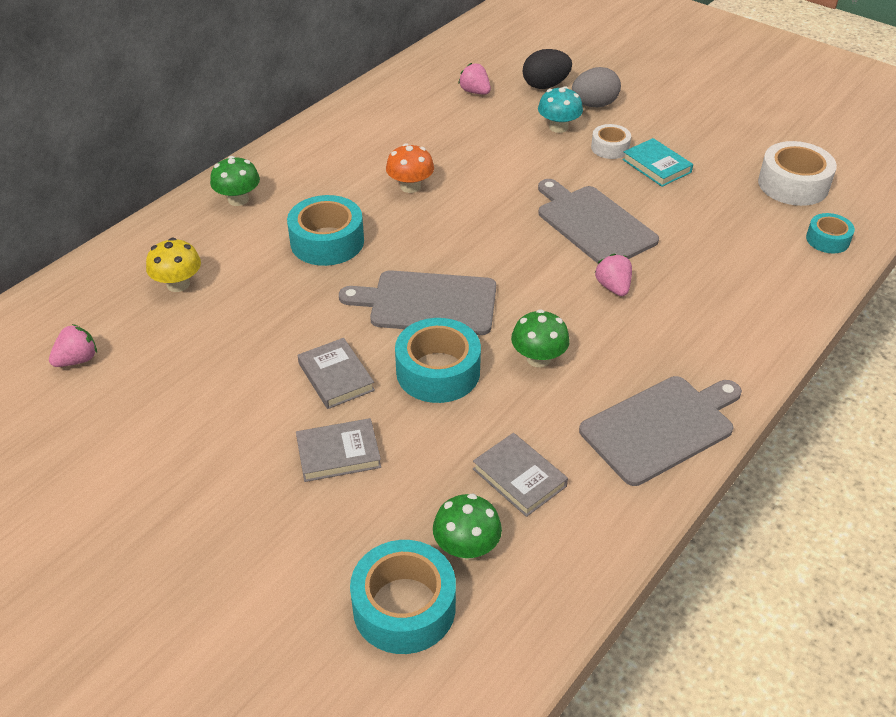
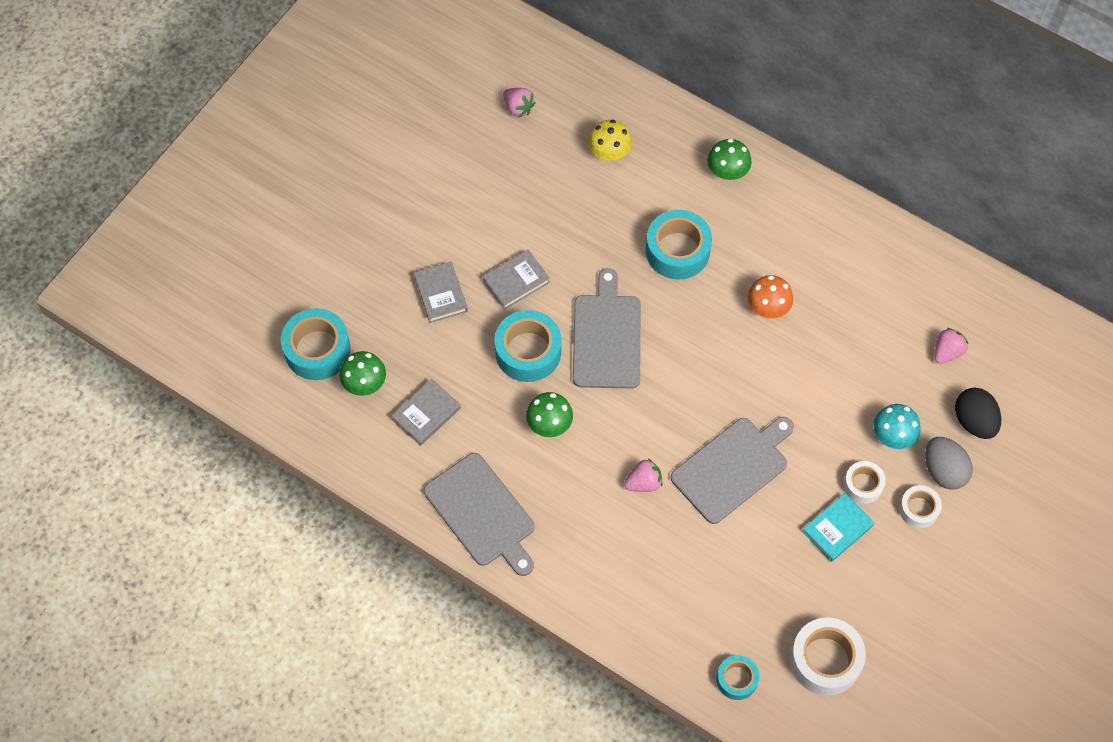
camera: 85 degrees right, 20 degrees up
(633, 121) = (918, 509): none -> white tape

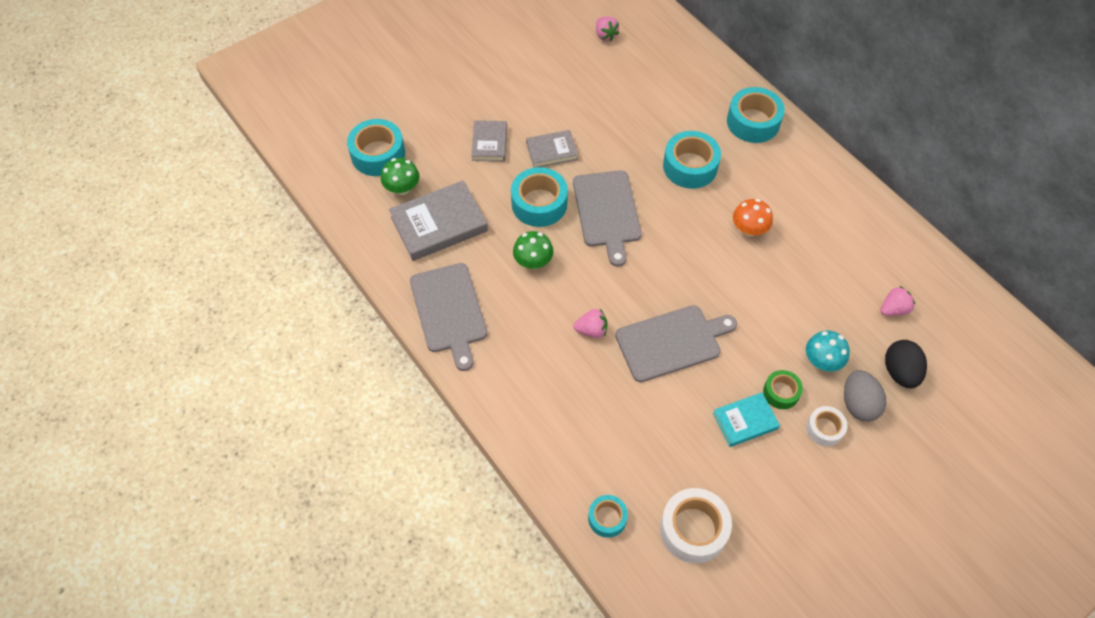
camera: 20 degrees right, 5 degrees down
(426, 414) = (439, 224): grey book -> grey book, size x1.70
(607, 337) = (607, 212): grey cutting board -> grey cutting board turned 150 degrees clockwise
(609, 152) = (663, 83): yellow mushroom -> none
(727, 171) = (753, 122): green mushroom -> turquoise tape
(863, 485) = (781, 392): white tape -> green tape

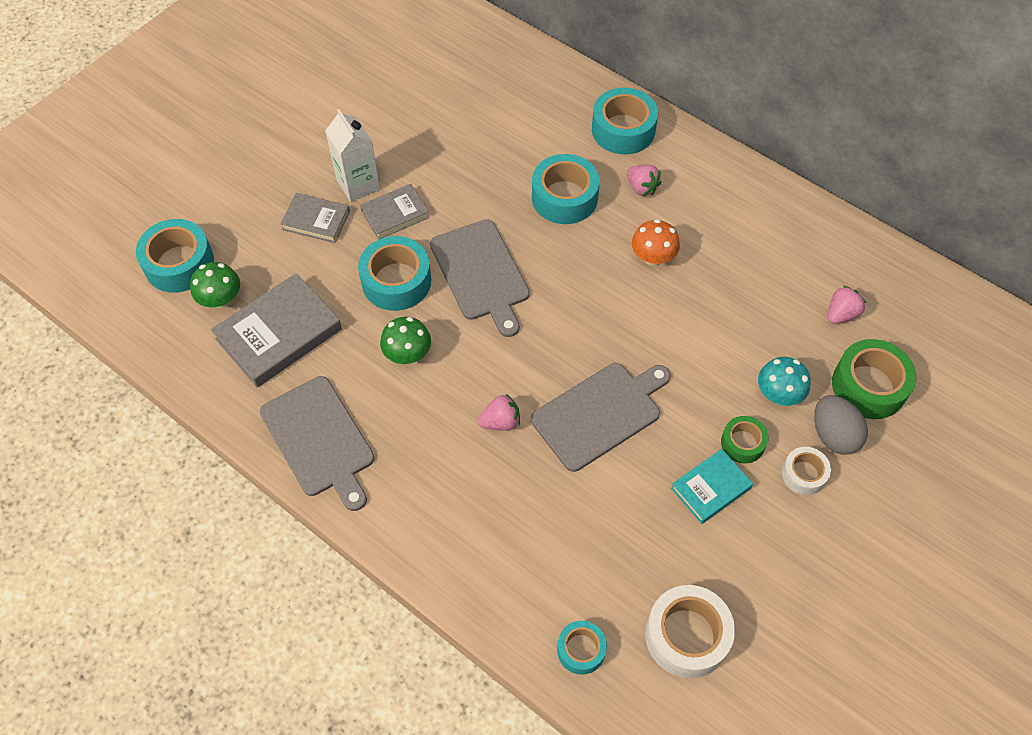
camera: 15 degrees left, 0 degrees up
(489, 143) = (316, 220): grey book -> grey book turned 60 degrees counterclockwise
(529, 122) = (358, 184): none -> white carton
(605, 35) = (423, 62): pink strawberry -> pink strawberry (641, 188)
(900, 372) = (869, 386): black egg -> green tape

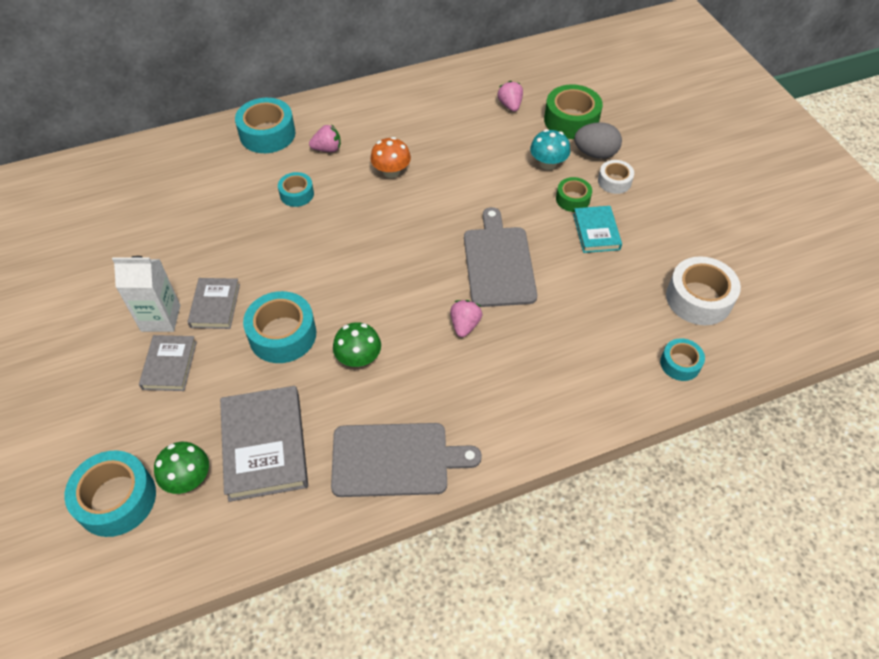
camera: 60 degrees left, 5 degrees down
(316, 220) = (169, 365): grey book -> grey book turned 45 degrees counterclockwise
(481, 273) = (322, 276): grey cutting board -> none
(564, 197) = (297, 194): turquoise tape -> turquoise tape, size x0.58

